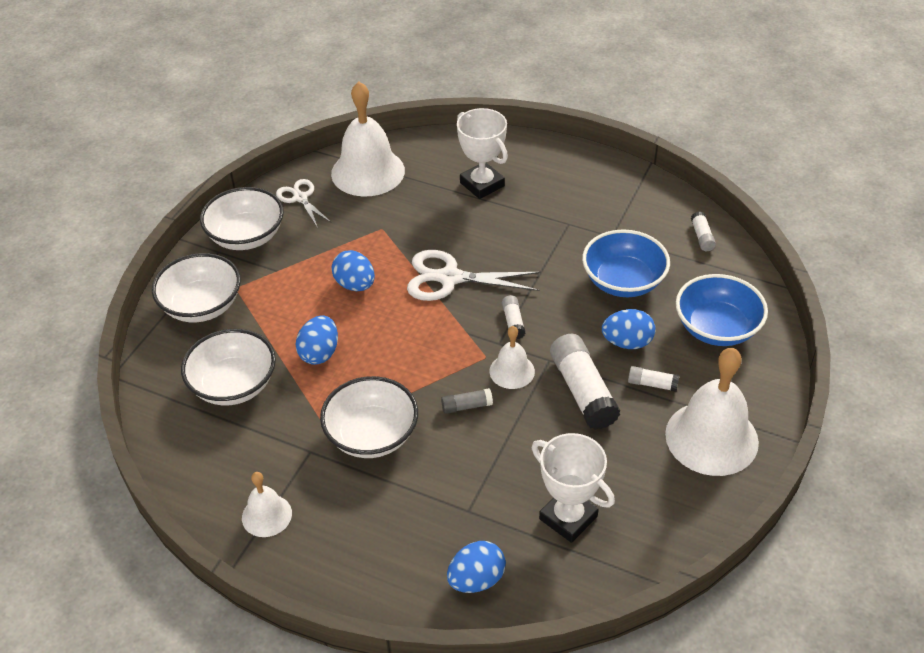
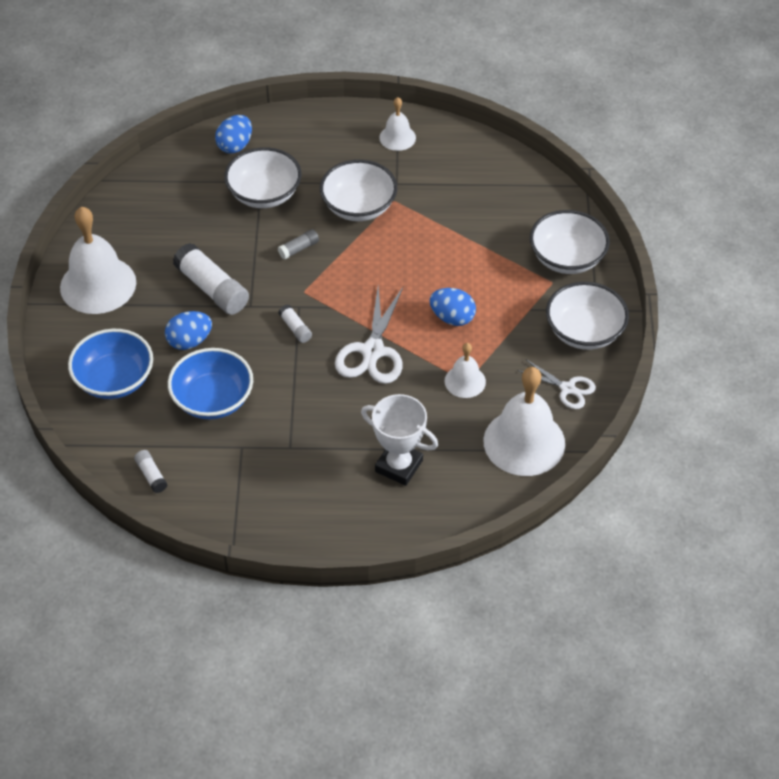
camera: 155 degrees right, 5 degrees up
(233, 385) = (488, 208): white bowl -> white bowl (264, 194)
(319, 353) = (440, 252): blue egg -> none
(450, 278) = (372, 351): white scissors -> white scissors turned 120 degrees clockwise
(512, 371) = (276, 286): white bell -> white bell (465, 381)
(568, 518) = (188, 198): white trophy -> none
(652, 384) = (157, 312): white glue stick -> none

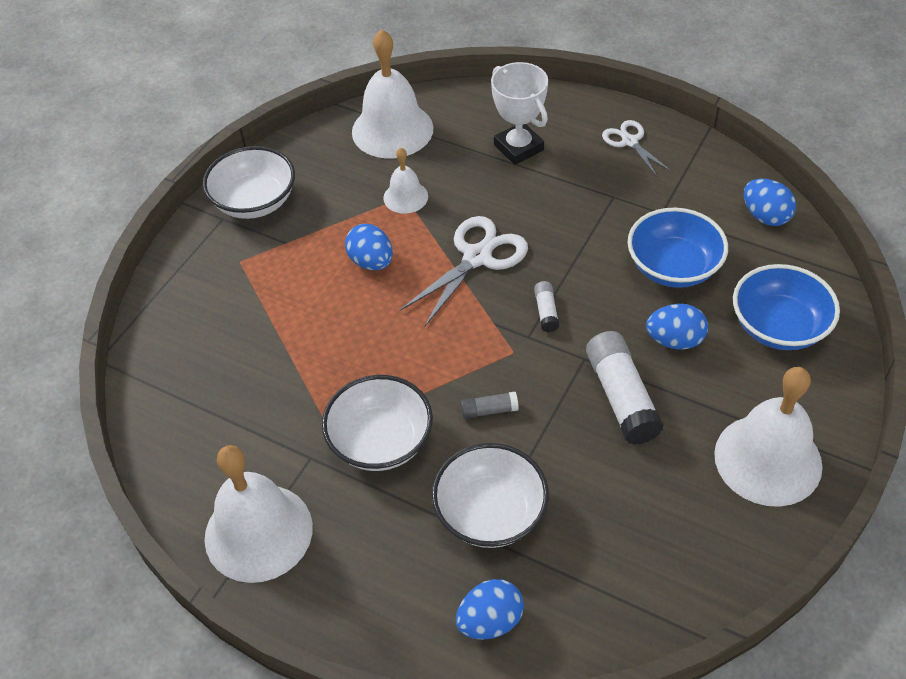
camera: 150 degrees left, 0 degrees up
(151, 475) = (765, 216): white glue stick -> blue egg
(397, 137) = (258, 532): white bell -> white bell, size x1.92
(567, 258) = (201, 281): white bowl -> none
(567, 388) = (316, 158): white scissors -> white scissors (630, 141)

